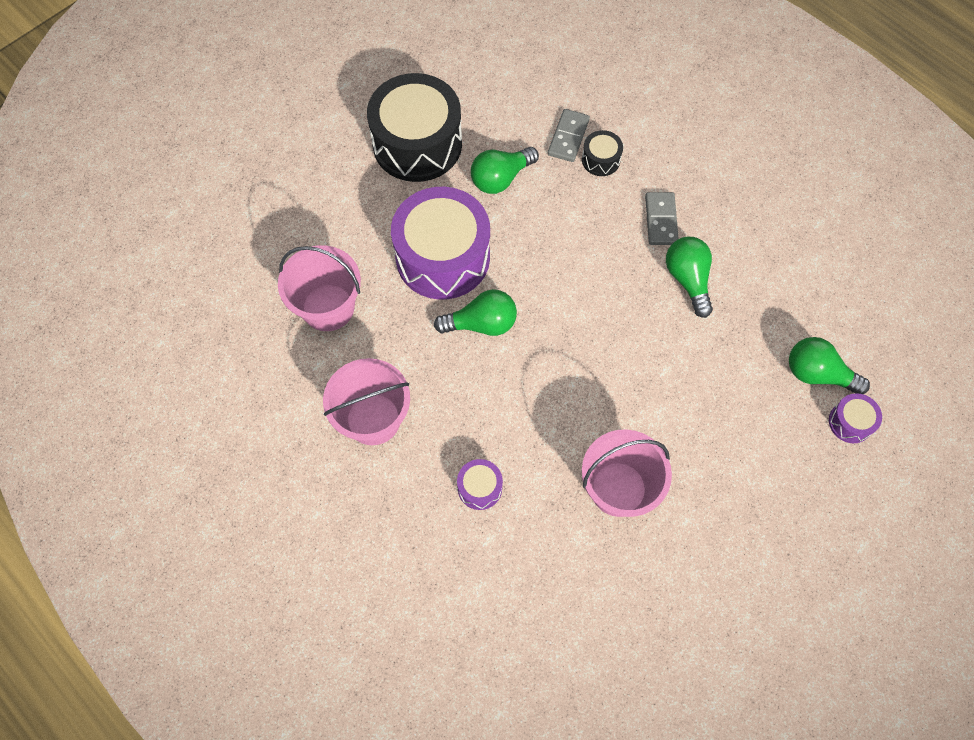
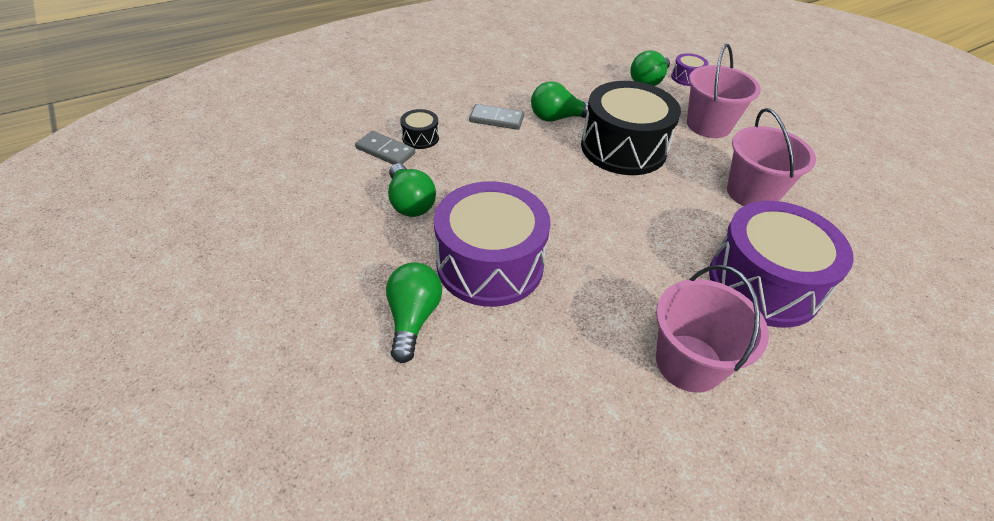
camera: 80 degrees left, 20 degrees down
(328, 307) = (530, 386): pink bucket -> pink bucket (708, 125)
(417, 144) = (331, 259): black drum -> black drum (623, 148)
(480, 488) = (763, 283): purple drum -> purple drum, size x2.34
(481, 323) = (578, 248): green light bulb -> green light bulb (413, 318)

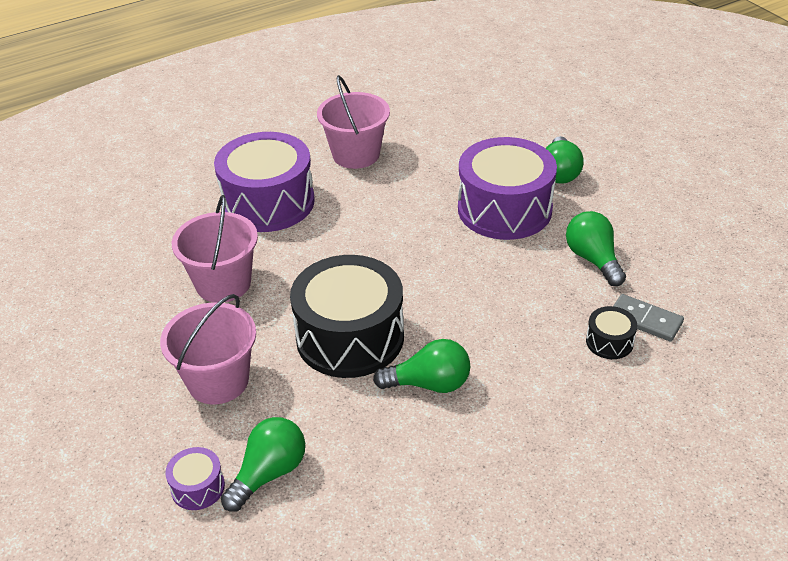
camera: 175 degrees left, 5 degrees down
(496, 119) = (515, 378): grey domino -> none

